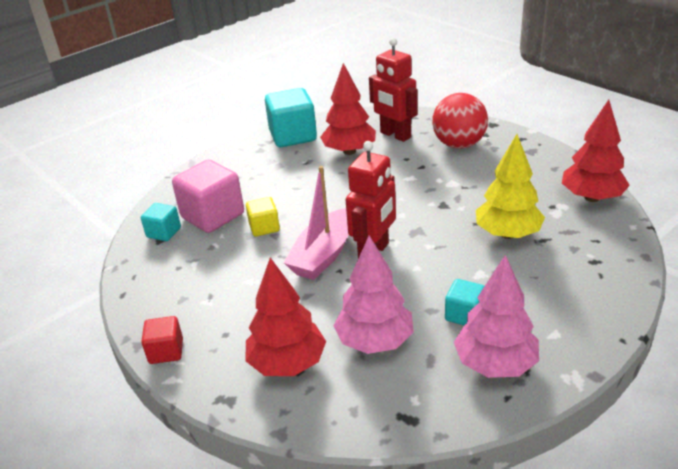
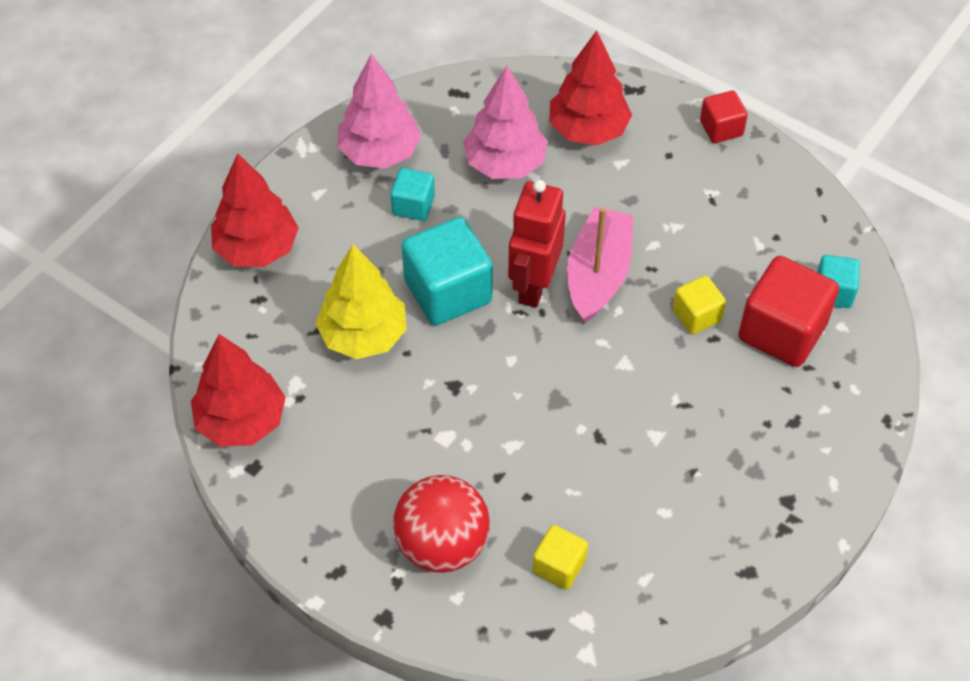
camera: 165 degrees right, 20 degrees up
(213, 216) = (782, 331): pink cube -> red cube
(293, 136) = (746, 548): turquoise cube -> turquoise cube (448, 291)
(349, 151) = (628, 508): red tree -> red tree (257, 248)
(395, 135) = (559, 566): red robot -> yellow cube

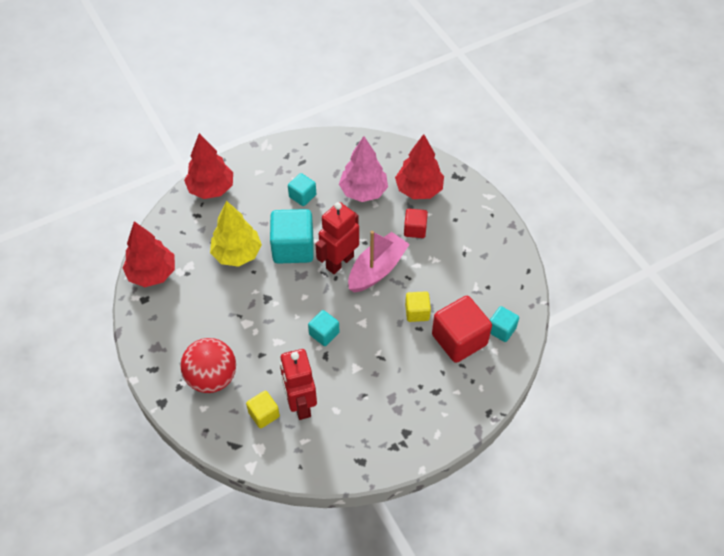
camera: 25 degrees right, 0 degrees up
(379, 152) = (302, 162): pink tree -> none
(576, 404) = (324, 334): none -> turquoise cube
(606, 526) = (300, 404): none -> red robot
(721, 128) = (493, 215): red cube -> red cube (415, 229)

